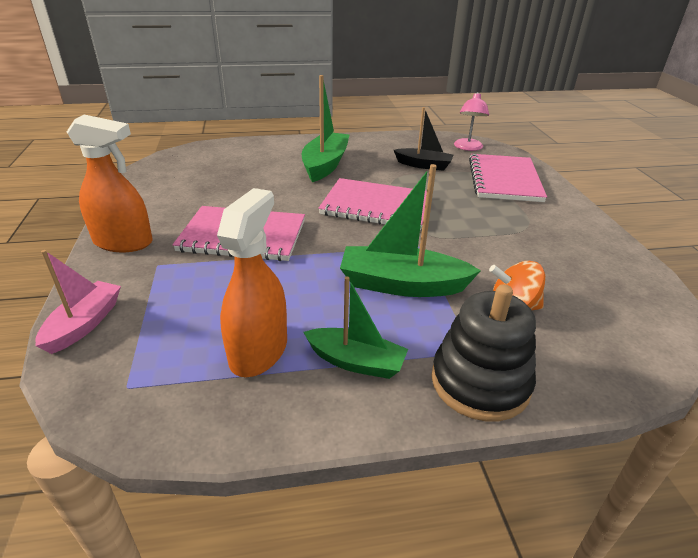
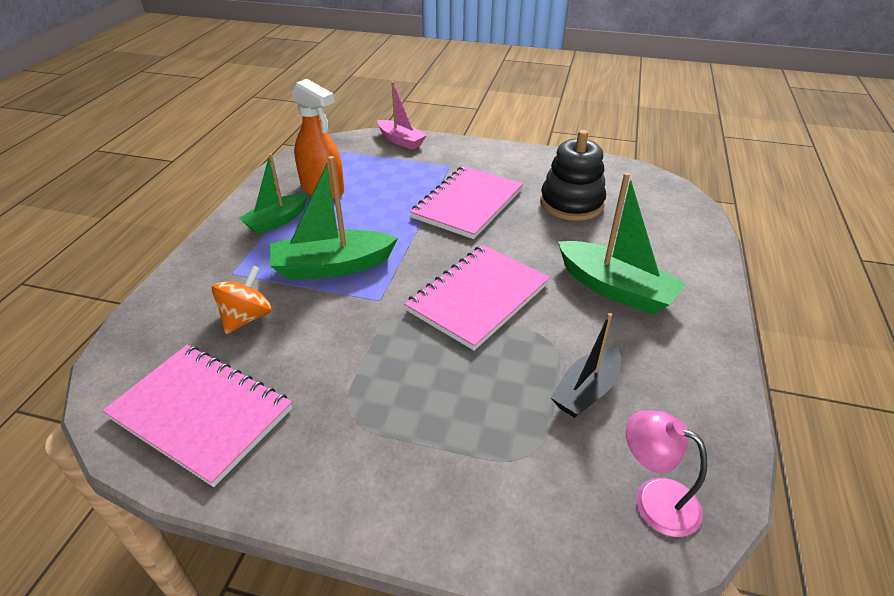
camera: 115 degrees right, 5 degrees up
(123, 242) = (491, 155): orange spray bottle -> none
(402, 285) = (332, 266): green boat -> green boat turned 135 degrees counterclockwise
(480, 382) = (206, 264): black stacking toy -> black stacking toy (571, 203)
(504, 180) = (493, 473): pink notebook -> pink notebook (201, 413)

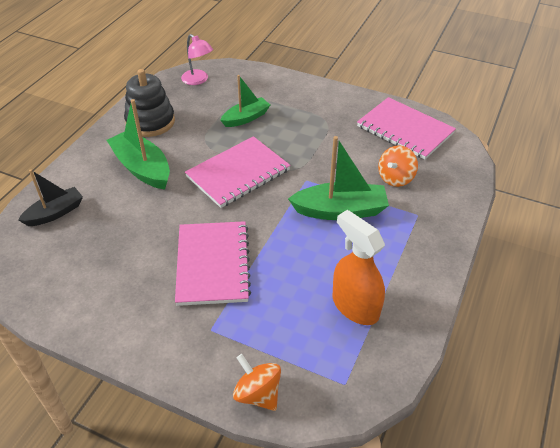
camera: 170 degrees left, 5 degrees up
(277, 221) = (394, 266): green boat -> green boat (246, 118)
(401, 141) = (258, 394): pink boat -> orange spinning top
(467, 204) = (213, 264): pink notebook -> pink notebook turned 45 degrees counterclockwise
(571, 203) = (116, 252): black stacking toy -> black stacking toy (150, 122)
(586, 391) = (201, 117): black boat -> black boat (55, 213)

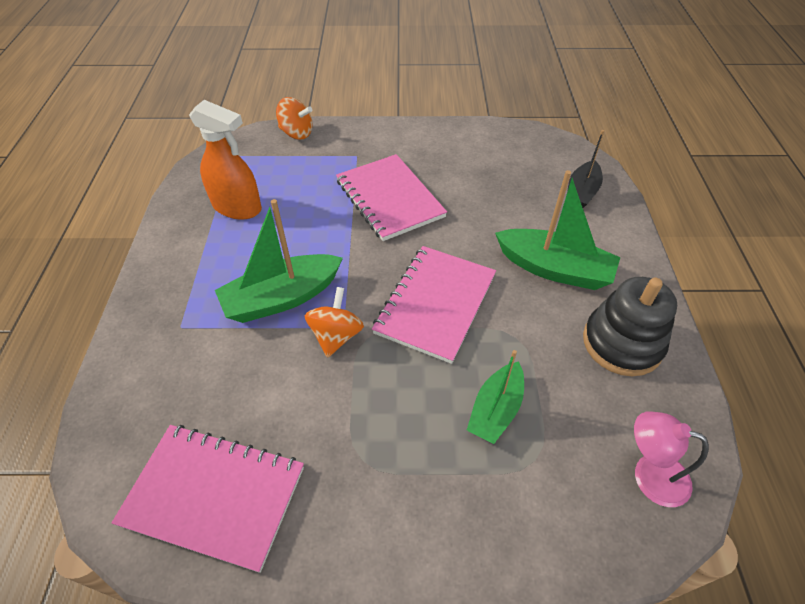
camera: 155 degrees right, 5 degrees up
(395, 178) = (217, 376): orange spinning top -> orange spinning top (336, 336)

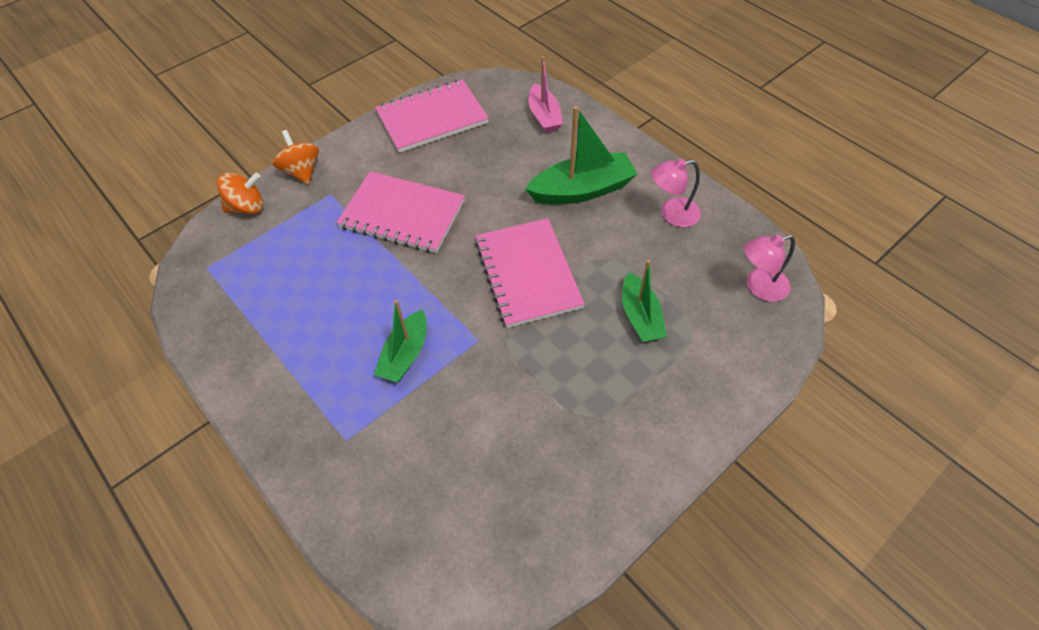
camera: 40 degrees left, 5 degrees up
(214, 495) = (520, 524): pink notebook -> pink notebook (432, 118)
(237, 207) = (272, 310): orange spray bottle -> none
(282, 298) = (405, 354): green boat -> green boat, size x0.65
(336, 336) = (481, 350): orange spinning top -> orange spinning top (301, 171)
(581, 192) = (544, 116): black boat -> pink boat
(622, 343) = (672, 214): black stacking toy -> pink lamp

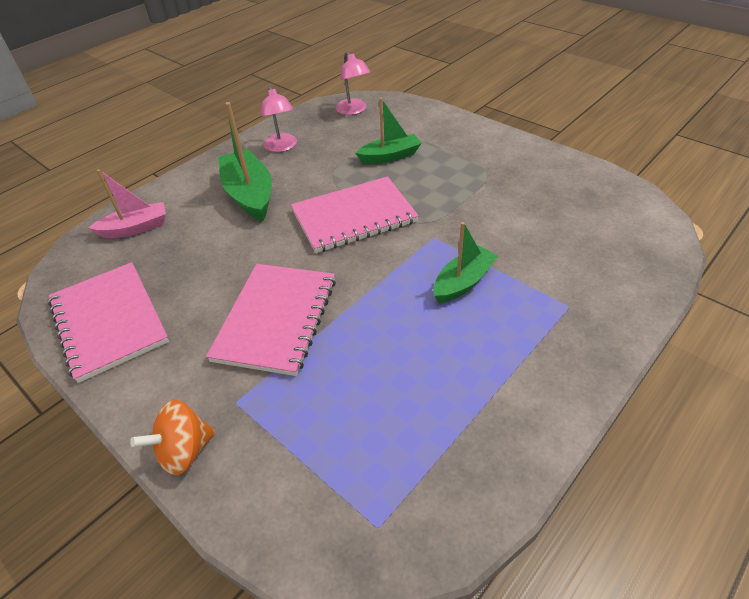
camera: 95 degrees left, 10 degrees down
(247, 207) = (254, 508): orange spinning top -> none
(405, 354) = (463, 282): green boat -> green boat turned 60 degrees counterclockwise

